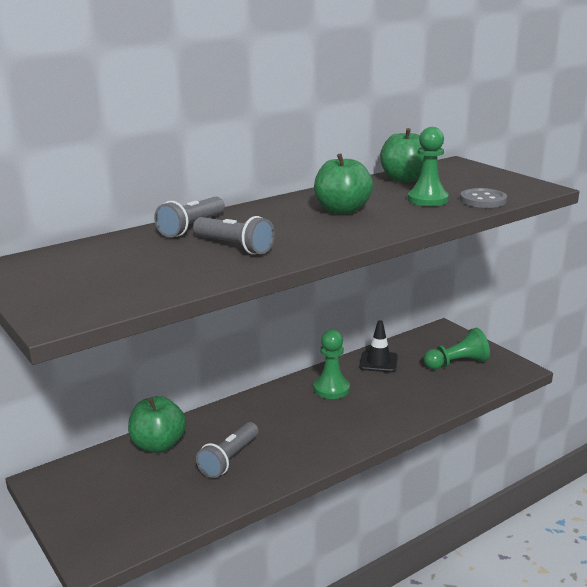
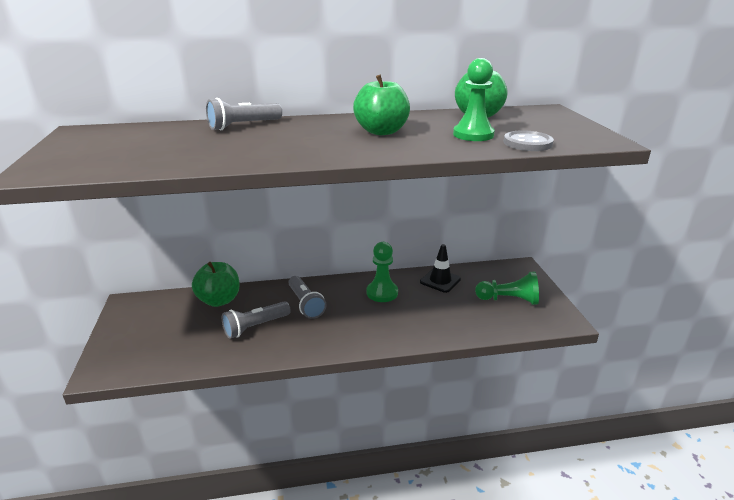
camera: 25 degrees right, 5 degrees up
(234, 246) = (247, 145): grey flashlight -> grey flashlight (305, 304)

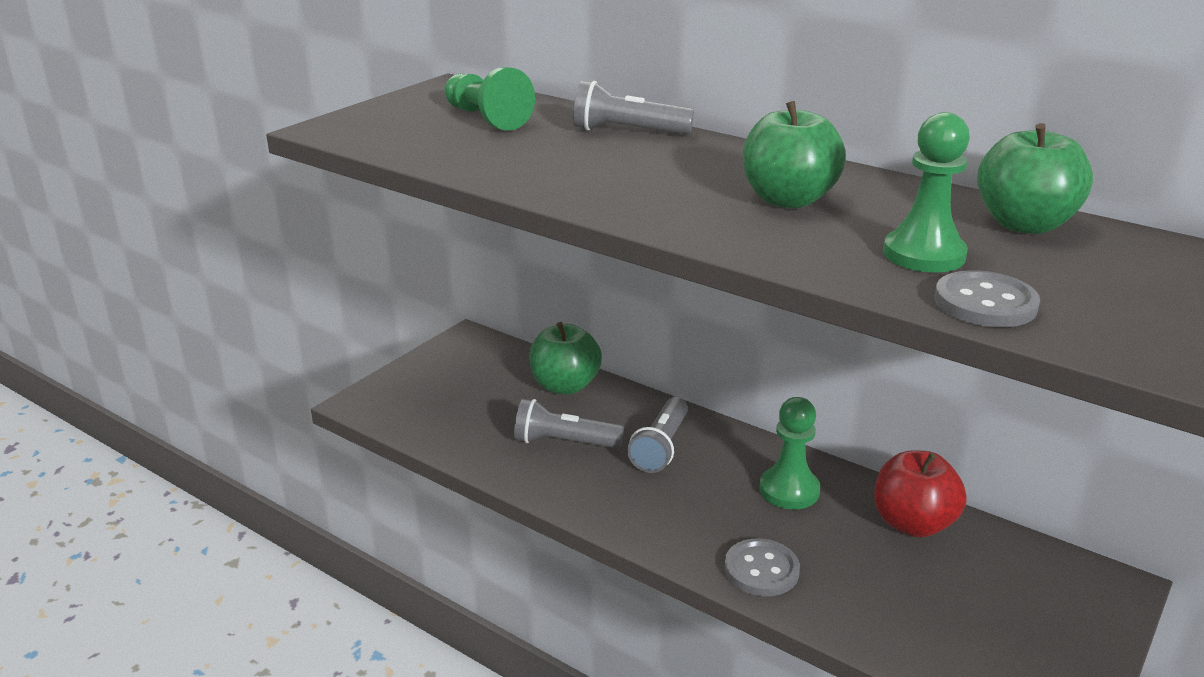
camera: 45 degrees right, 0 degrees up
(414, 330) = (761, 570): none -> grey button
(440, 280) = (913, 523): black traffic cone -> red apple
(509, 300) = (996, 622): green pawn -> green pawn (486, 118)

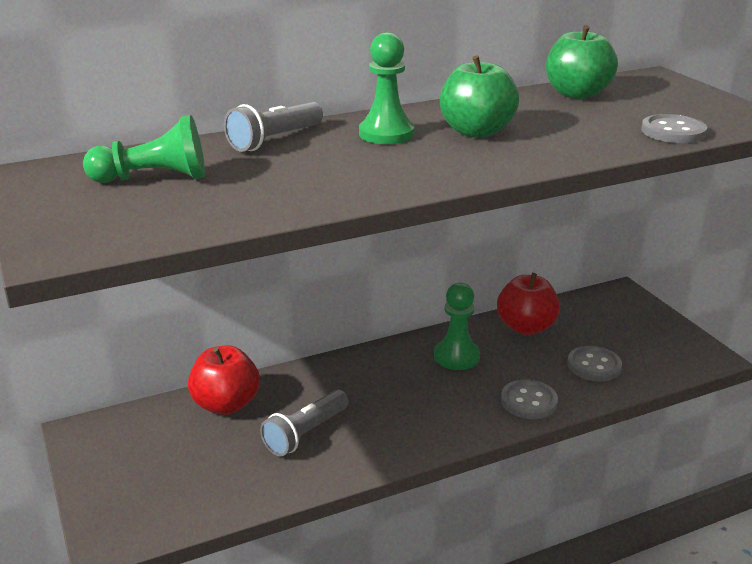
camera: 60 degrees left, 0 degrees up
(565, 386) = (226, 404): green apple -> red apple
(660, 447) = (358, 389): grey flashlight -> none
(896, 605) = (594, 365): none -> grey button
(924, 254) = (597, 125): green pawn -> green pawn (386, 134)

